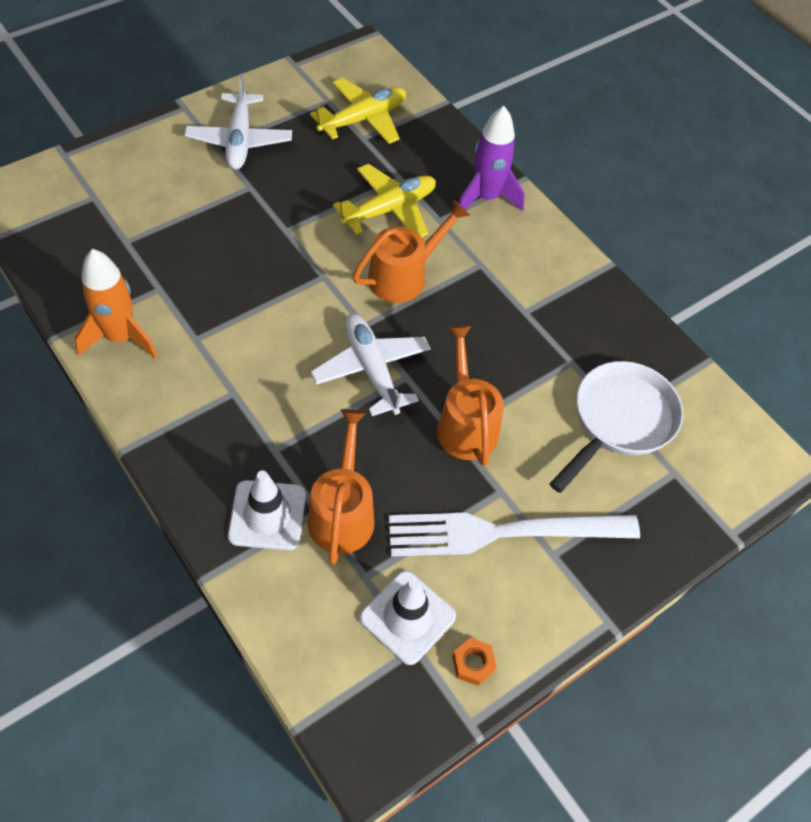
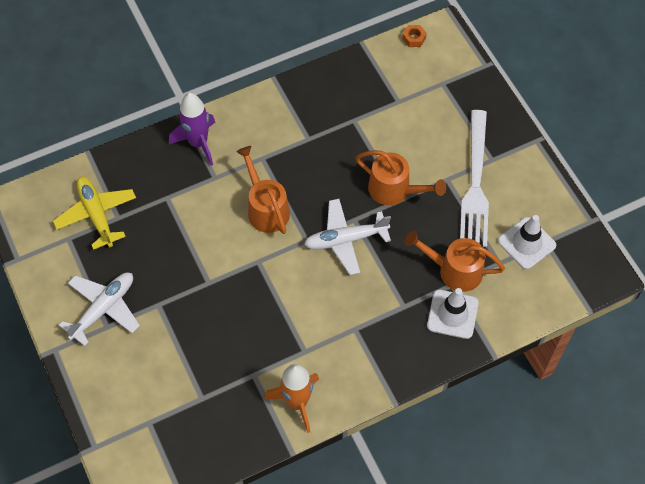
camera: 75 degrees left, 5 degrees up
(239, 140) = (104, 308): white plane -> white plane turned 60 degrees counterclockwise
(389, 209) = (199, 209): yellow plane -> none
(465, 423) = (395, 190): orange watering can -> orange watering can turned 150 degrees counterclockwise
(473, 664) = (557, 213): orange nut -> orange nut (414, 38)
(619, 421) = (402, 103): white pan -> none

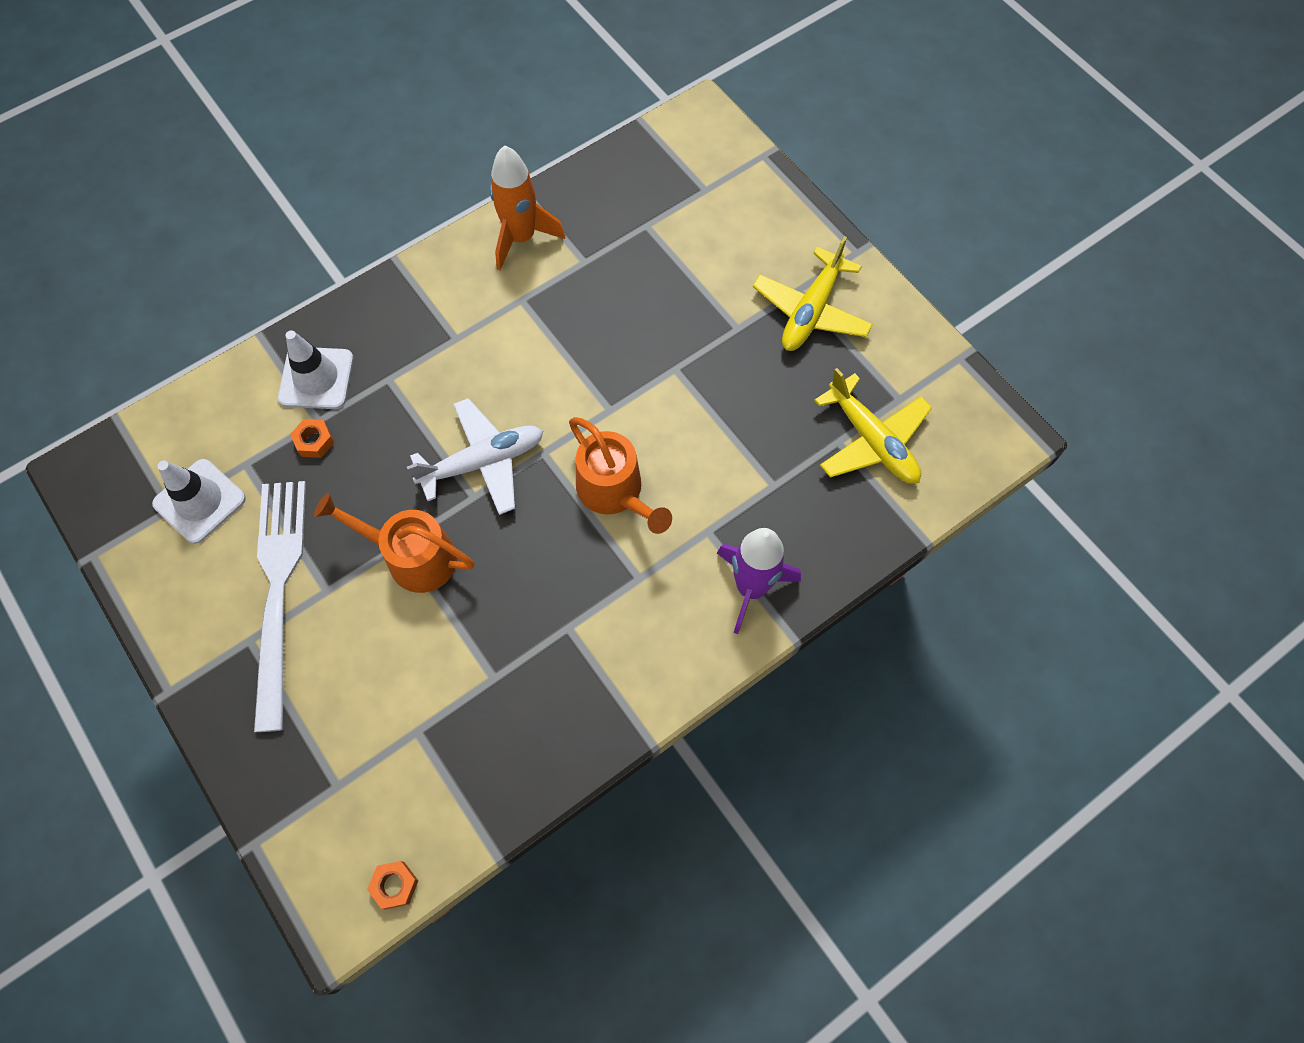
camera: 170 degrees right, 5 degrees up
(104, 308) = (811, 311): white plane -> yellow plane
(454, 270) = (314, 441): orange watering can -> orange nut

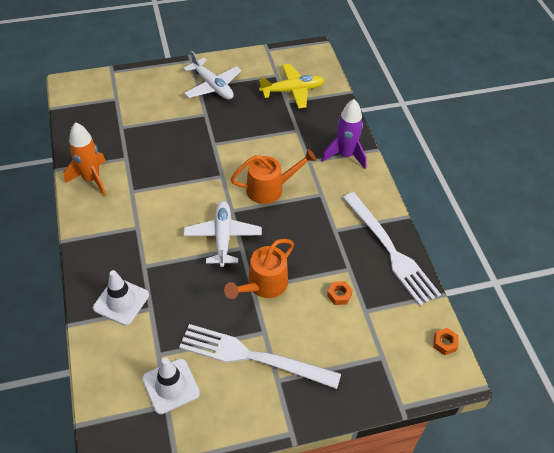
camera: 70 degrees left, 15 degrees down
(314, 441) = (164, 313): orange nut -> orange nut (339, 295)
(559, 735) = (390, 250): none -> white fork
(811, 311) = (212, 86): yellow plane -> white plane

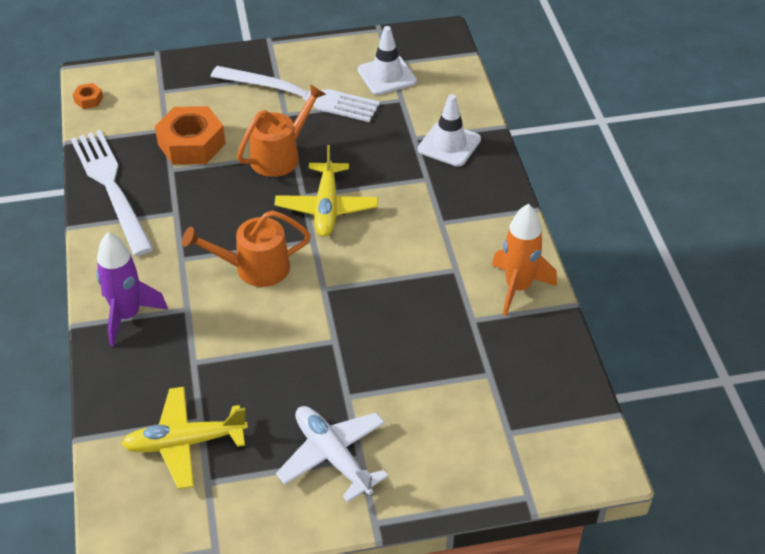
camera: 175 degrees left, 5 degrees down
(223, 237) = (326, 208): white plane -> yellow plane
(339, 295) = (191, 144): orange nut -> orange nut, size x2.26

